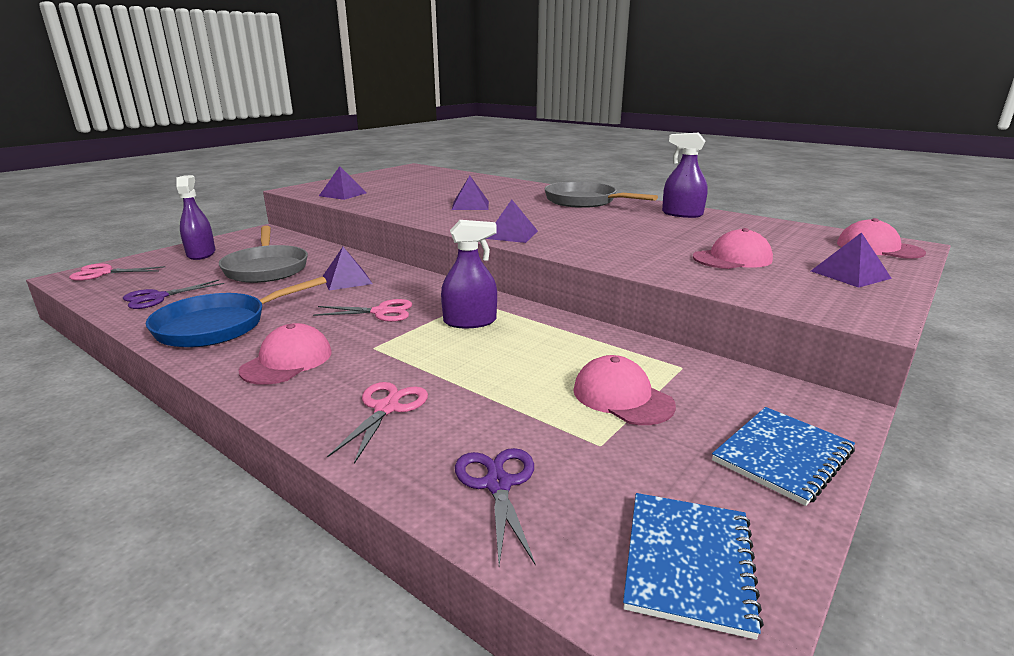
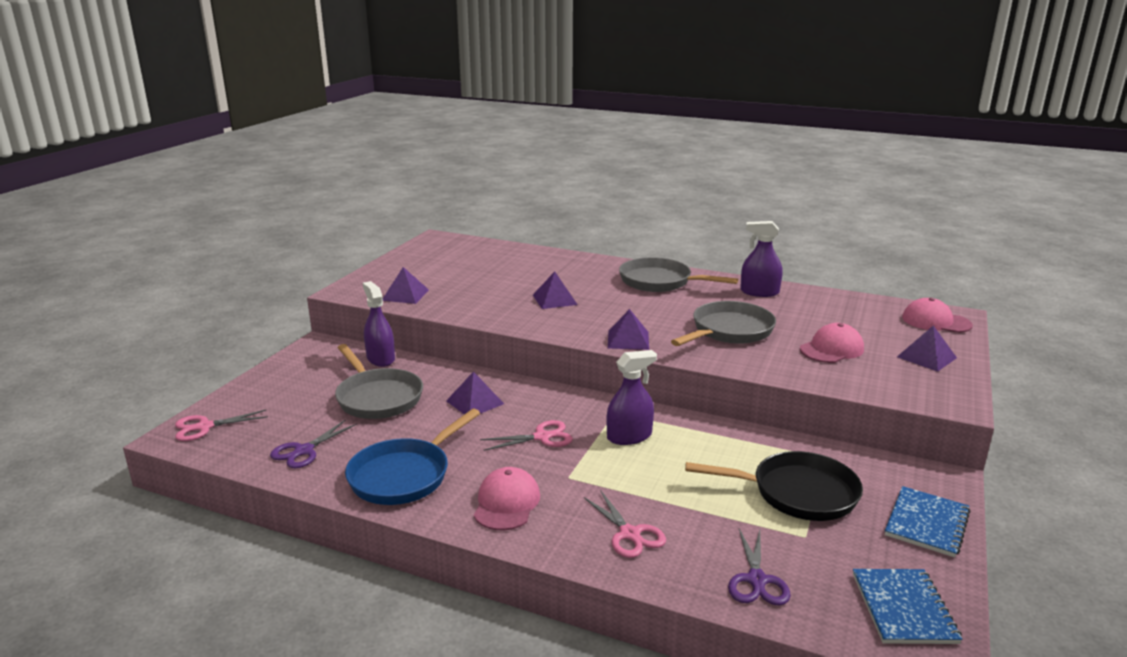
camera: 15 degrees left, 0 degrees up
(201, 254) = (284, 386): purple spray bottle -> purple spray bottle (380, 358)
(386, 408) = (629, 534): pink scissors -> pink scissors turned 150 degrees clockwise
(498, 484) = (756, 580): purple scissors -> purple scissors turned 150 degrees counterclockwise
(622, 397) = (797, 493): pink cap -> black pan
(624, 237) = (729, 331): none -> grey pan

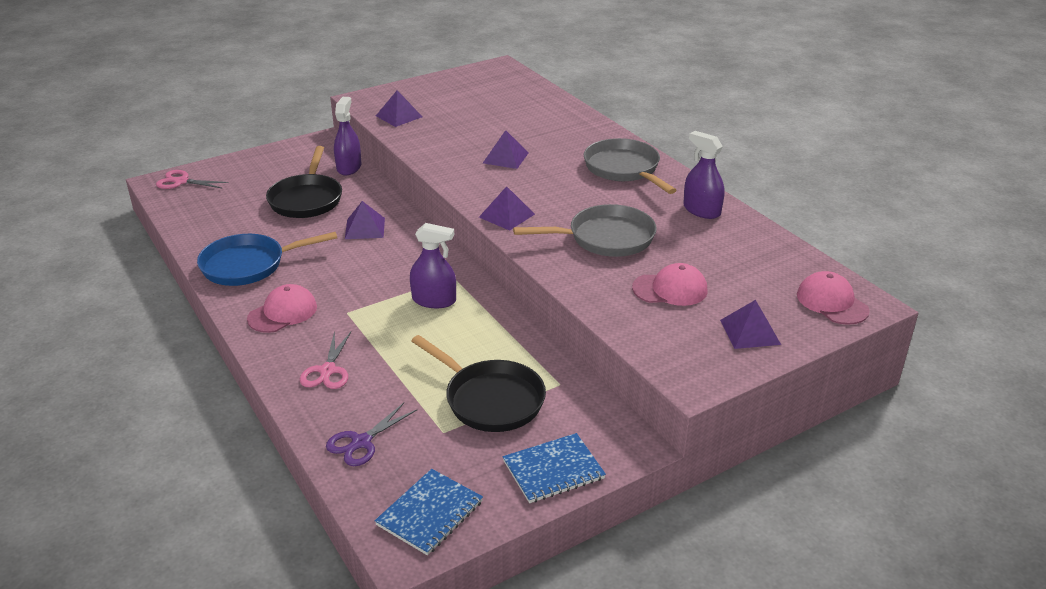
camera: 35 degrees right, 10 degrees up
(304, 451) = (214, 222): purple scissors -> none
(377, 397) = (307, 199): grey pan -> black pan
(542, 437) = (372, 274): pink scissors -> none

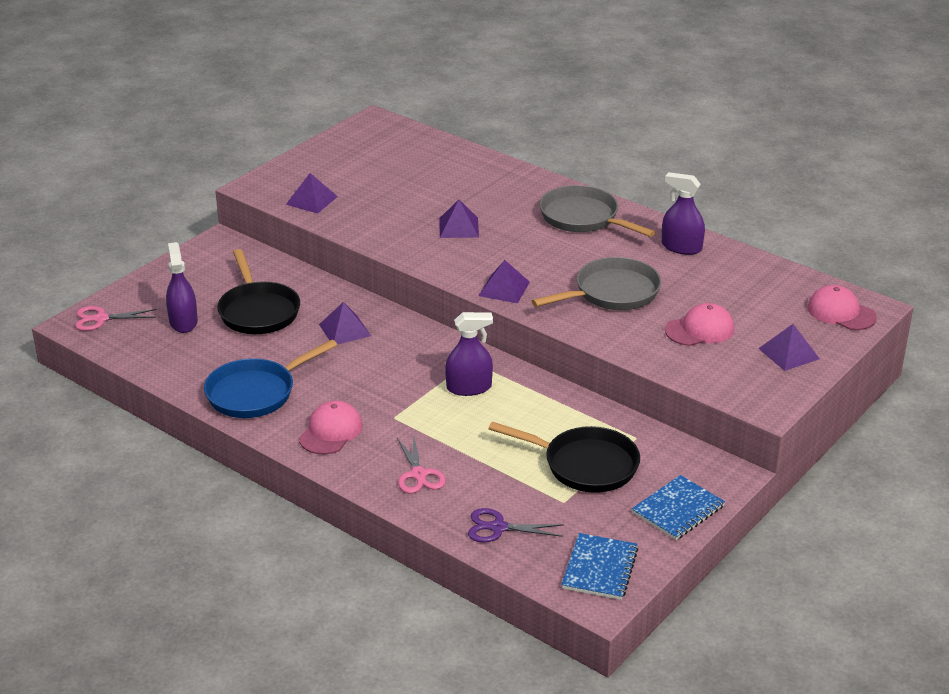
camera: 20 degrees left, 0 degrees up
(349, 167) = (275, 267): purple spray bottle -> purple spray bottle (183, 322)
(361, 442) = (498, 528): purple scissors -> purple scissors turned 75 degrees clockwise

